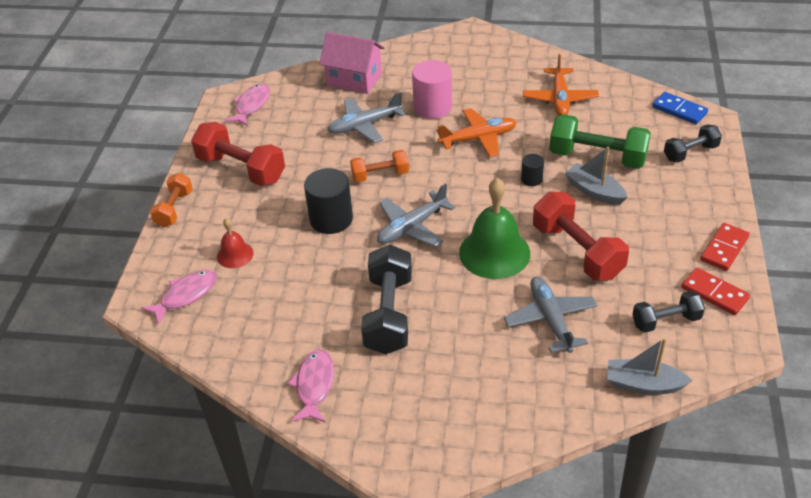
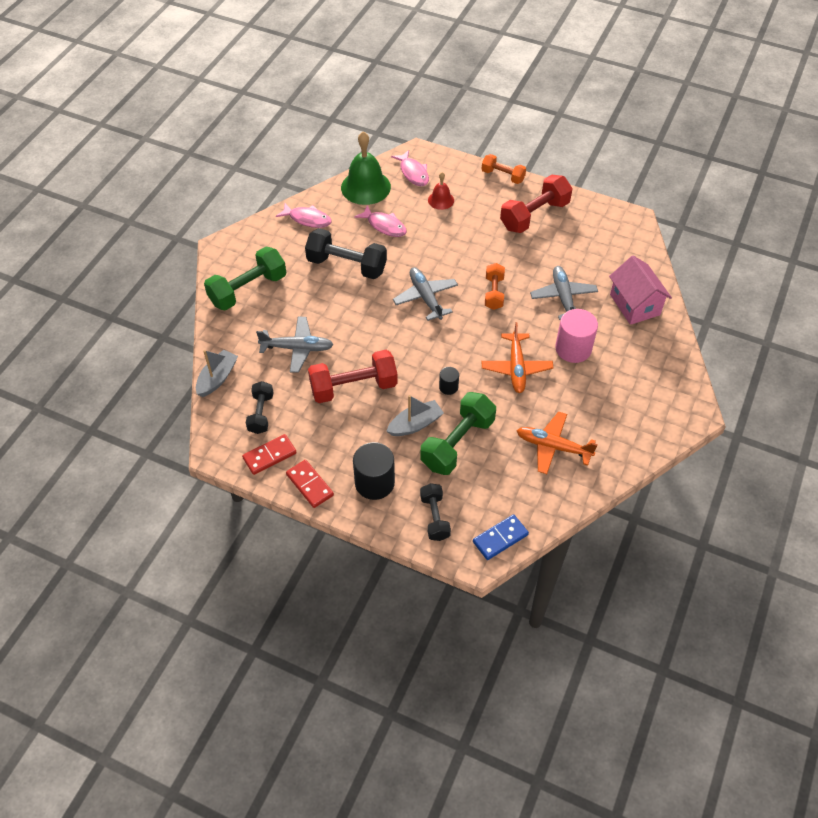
camera: 105 degrees right, 10 degrees up
(251, 105) = (617, 233): pink fish -> pink fish (384, 226)
(331, 219) = (455, 255): black cylinder -> black cylinder (374, 483)
(354, 79) = (634, 305): pink house -> pink house turned 60 degrees counterclockwise
(479, 408) = (248, 290): none -> green dumbbell
(494, 252) = (376, 337): green bell -> green bell (365, 187)

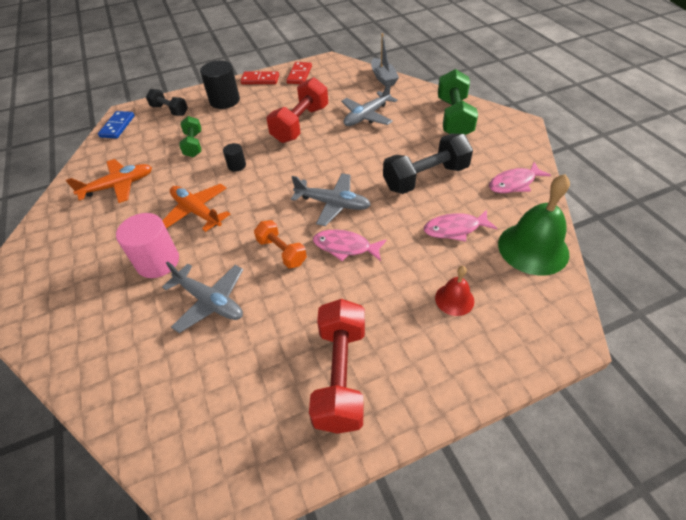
camera: 135 degrees right, 5 degrees down
(261, 413) = (333, 83): black dumbbell -> none
(413, 173) = (527, 305): pink fish -> pink fish (345, 247)
(415, 424) = (234, 135): grey boat -> none
(457, 443) = (193, 145): green dumbbell -> green dumbbell, size x0.59
(502, 176) = (444, 400): orange dumbbell -> none
(634, 305) = (121, 358): pink house -> none

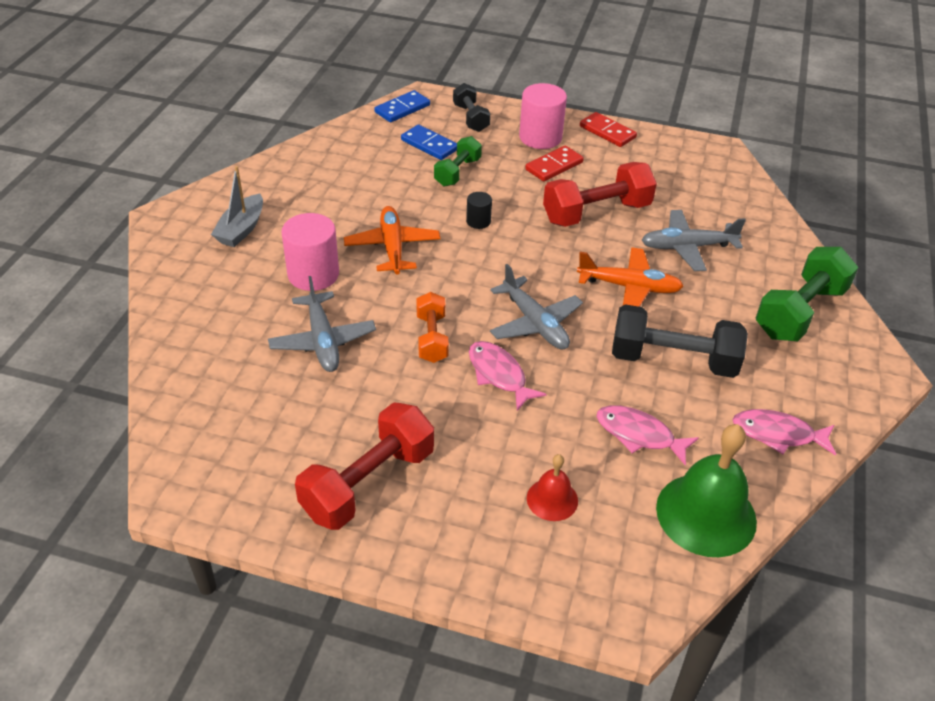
camera: 35 degrees right, 5 degrees down
(118, 186) = (346, 176): orange plane -> orange plane (629, 287)
(158, 138) = (429, 145): none -> blue domino
(224, 101) = (540, 137): black cylinder -> pink cylinder
(299, 75) = (662, 150): red domino -> red domino (554, 166)
(383, 78) = (766, 210): grey boat -> grey boat (241, 229)

